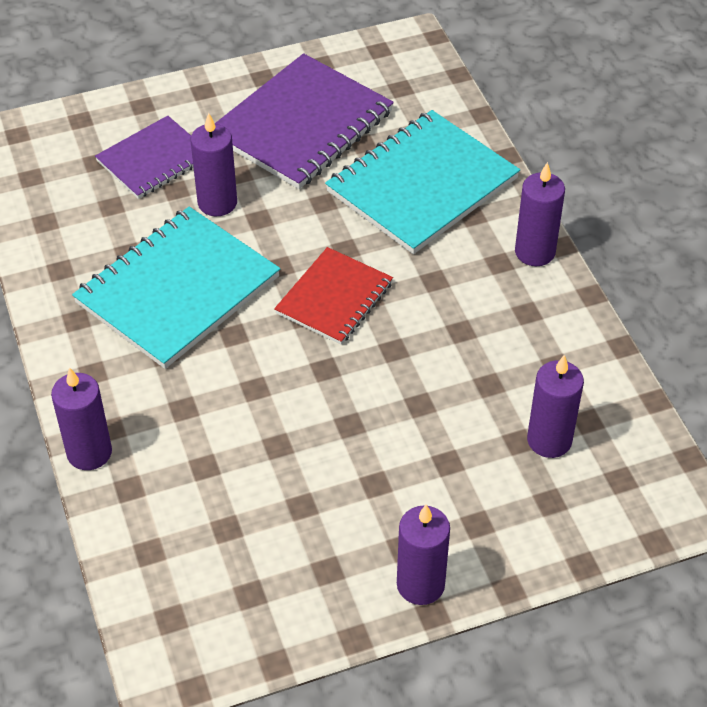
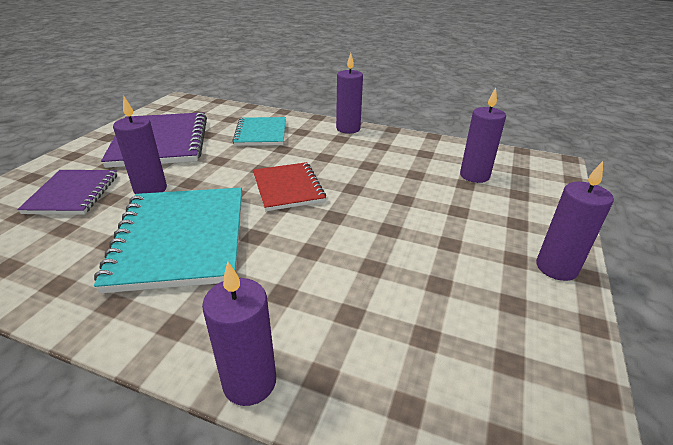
camera: 50 degrees left, 15 degrees down
(422, 185) = (261, 133): turquoise notebook -> turquoise notebook, size x0.60

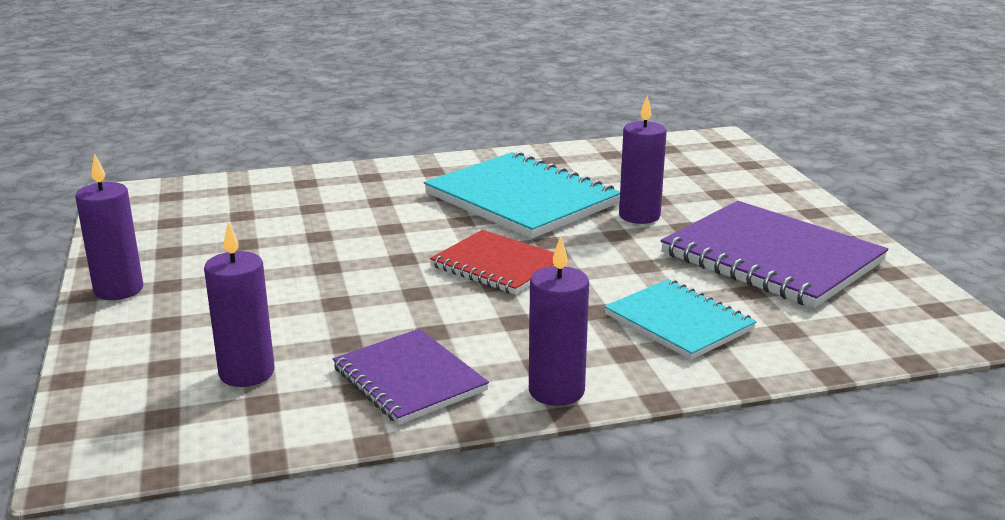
camera: 145 degrees right, 10 degrees down
(73, 194) = (698, 191): purple notebook -> purple notebook (409, 379)
(249, 382) = (348, 170): purple candle -> none

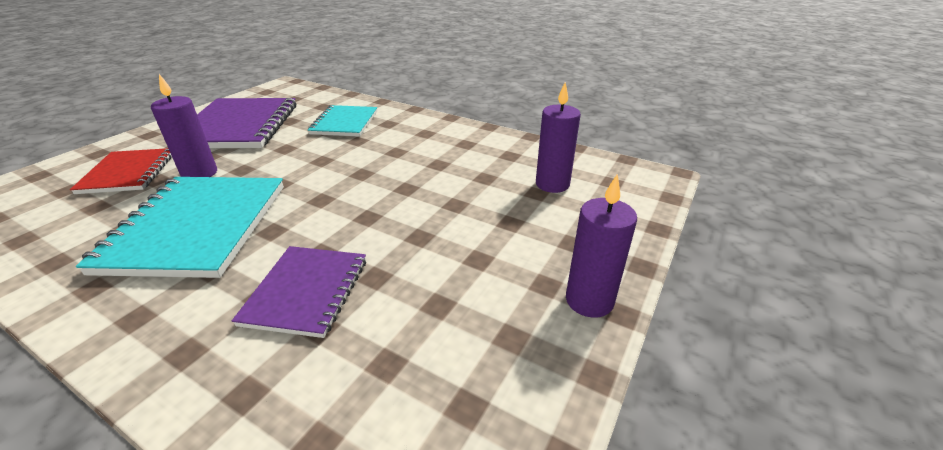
camera: 135 degrees left, 10 degrees up
(409, 379) = (484, 149): purple notebook -> purple notebook (306, 291)
(497, 265) = (337, 182): red notebook -> red notebook (128, 173)
(556, 391) = (439, 123): purple candle -> none

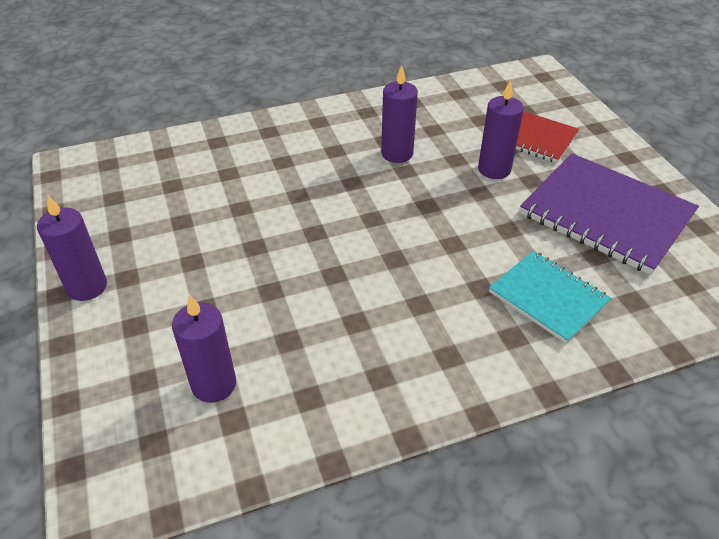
camera: 130 degrees right, 10 degrees up
(197, 227) = (397, 153): turquoise notebook -> purple candle
(306, 291) = (264, 177): purple notebook -> none

